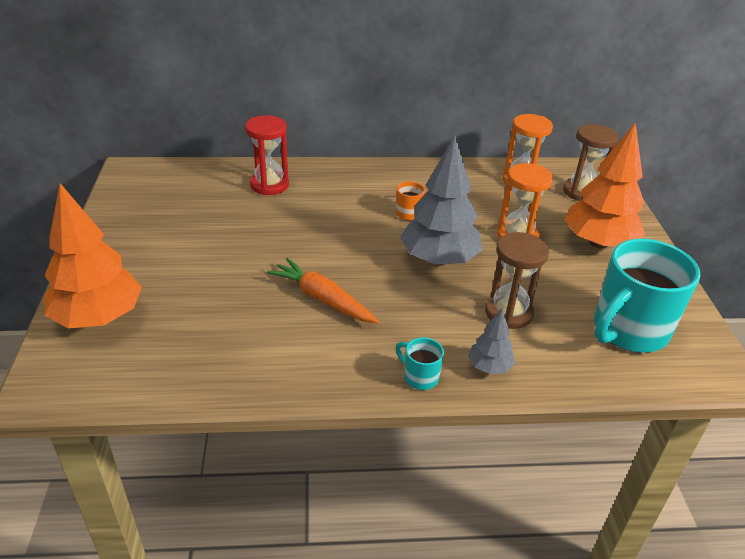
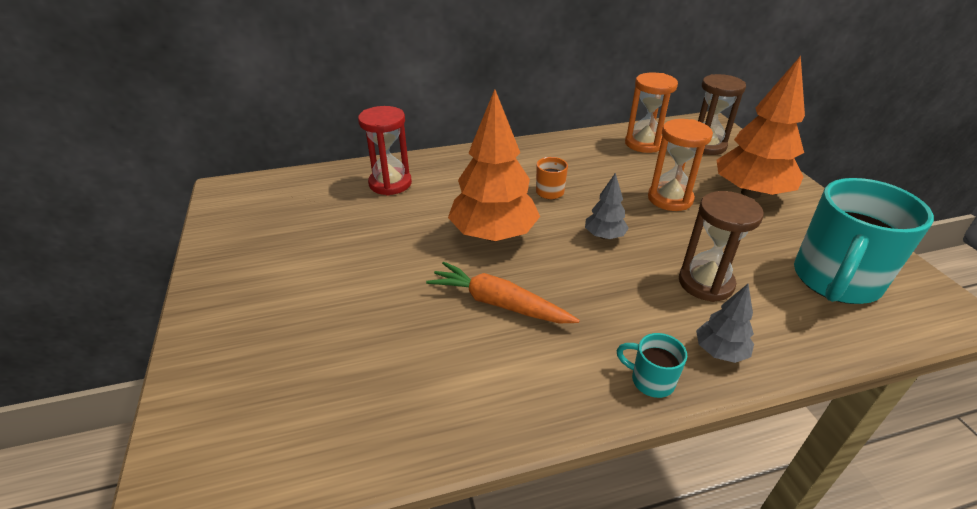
camera: 10 degrees left, 0 degrees up
(99, 317) = (230, 378): orange tree -> orange tree (493, 235)
(439, 259) = (604, 236): grey tree -> grey tree, size x0.48

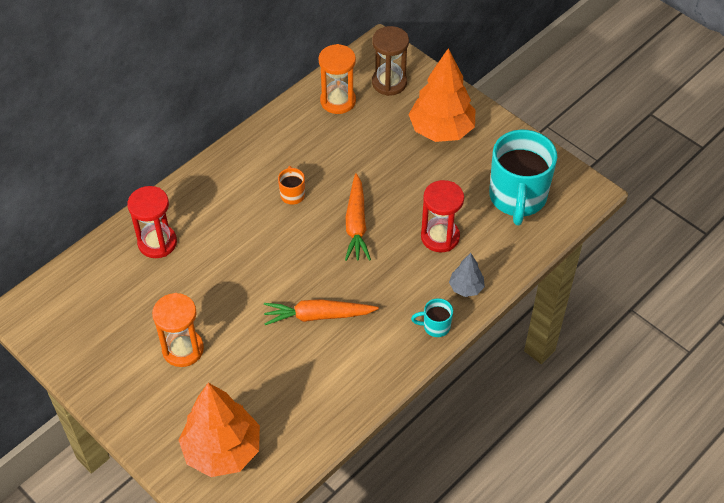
camera: 30 degrees left, 15 degrees up
(493, 235) = (277, 259): orange tree -> orange tree (222, 450)
(604, 236) = (356, 224): grey tree -> orange carrot
(670, 199) = (386, 163): orange hourglass -> orange hourglass (183, 349)
(705, 283) = (440, 237): brown hourglass -> red hourglass

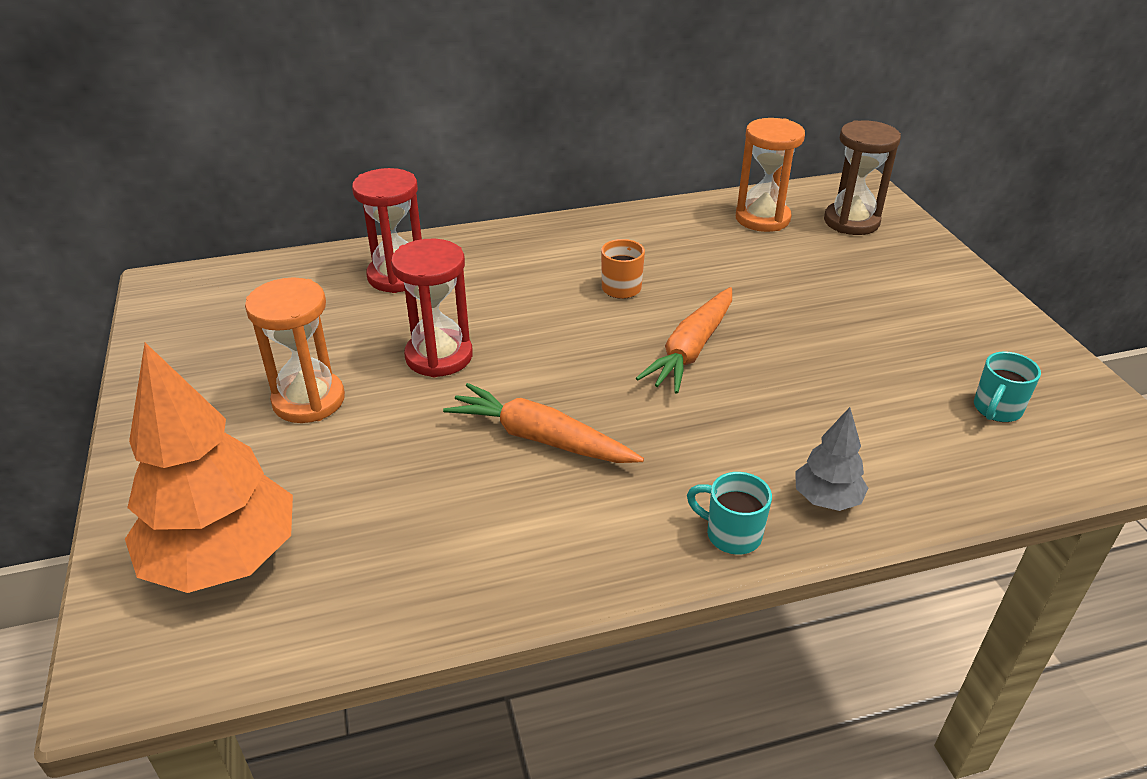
camera: 30 degrees right, 15 degrees down
(440, 237) = (821, 412): red hourglass -> red hourglass (439, 356)
(441, 130) = (903, 290): orange tree -> none
(517, 198) = (996, 410): turquoise mug -> turquoise mug, size x0.43

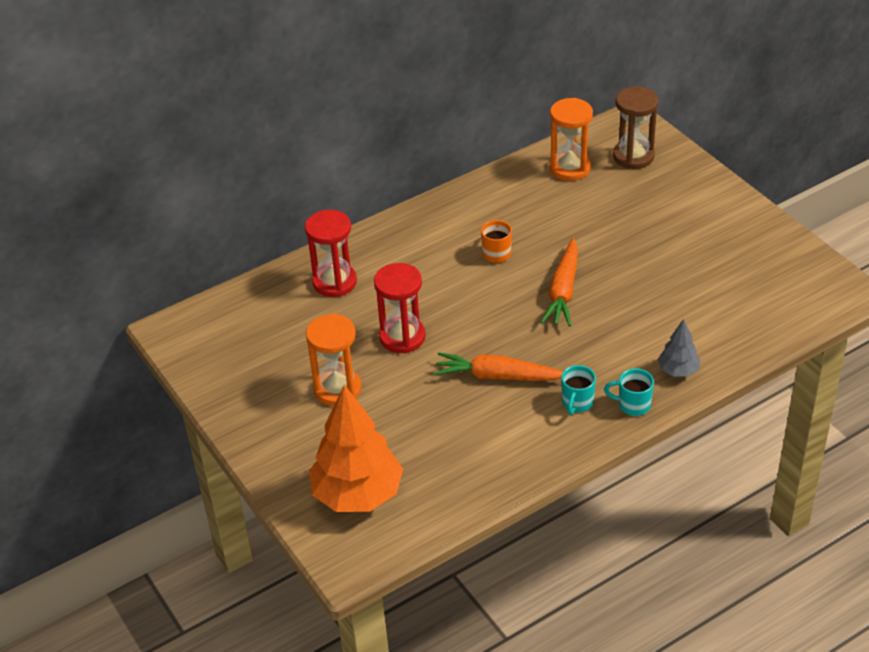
camera: 15 degrees left, 5 degrees up
(996, 410) = (760, 287): turquoise mug -> turquoise mug (577, 403)

